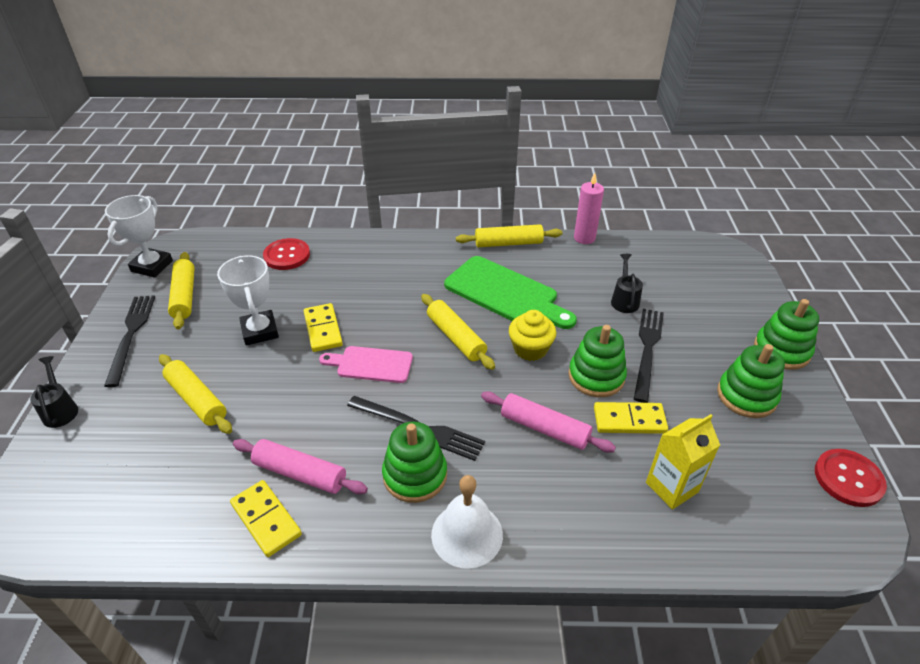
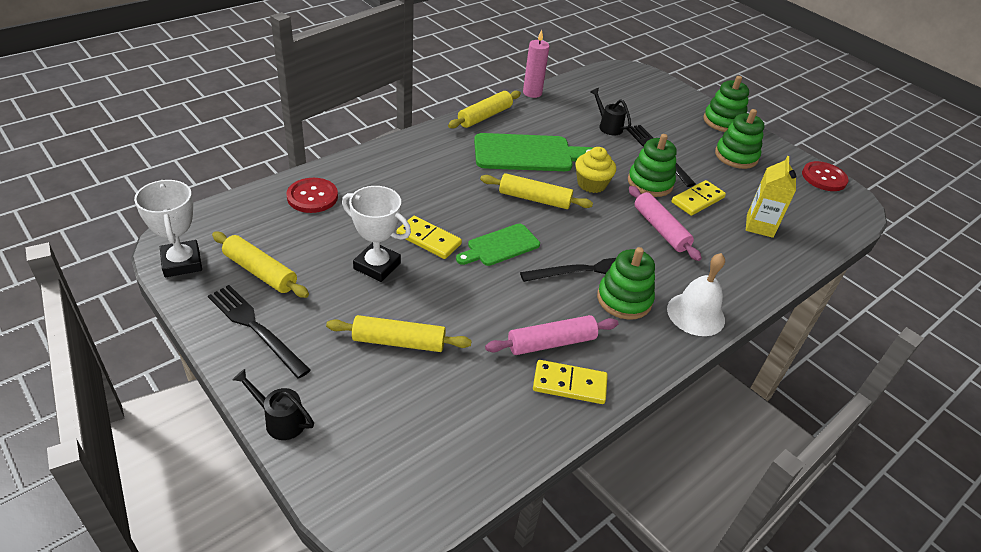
camera: 45 degrees left, 0 degrees up
(371, 364) = (500, 246): pink cutting board -> green cutting board
(544, 428) = (660, 229): pink rolling pin -> pink rolling pin turned 75 degrees clockwise

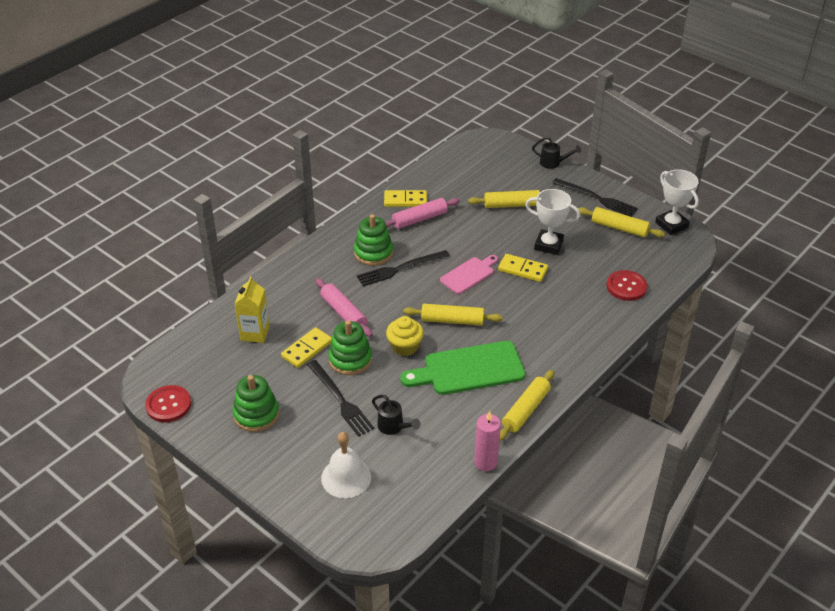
camera: 175 degrees right, 0 degrees up
(500, 246) = (469, 274): green cutting board -> pink cutting board
(695, 314) = (323, 252): white bell -> white bell (346, 477)
(723, 121) = (258, 468): green stacking toy -> none

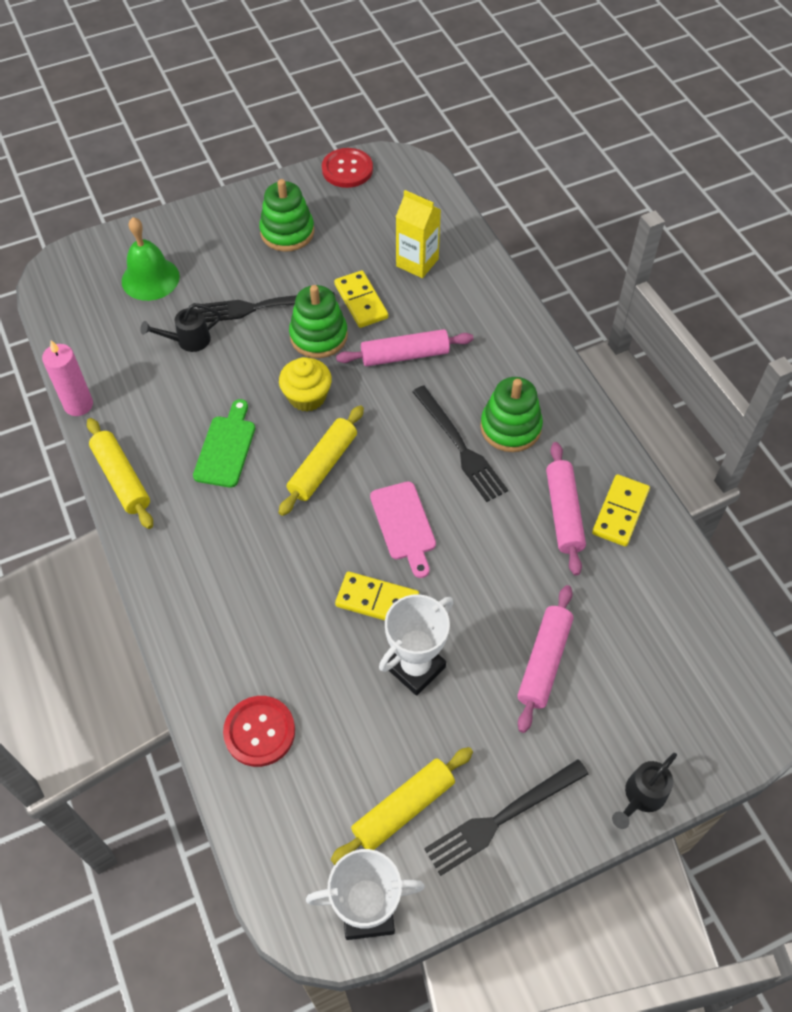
camera: 115 degrees right, 15 degrees up
(346, 477) = (150, 278): white bell -> green bell
(400, 269) = (460, 446): black fork -> black fork turned 150 degrees clockwise
(468, 369) = (226, 448): green cutting board -> green cutting board, size x0.60
(511, 205) = (544, 662): yellow rolling pin -> pink rolling pin
(522, 270) = (377, 600): yellow domino -> yellow domino turned 60 degrees clockwise

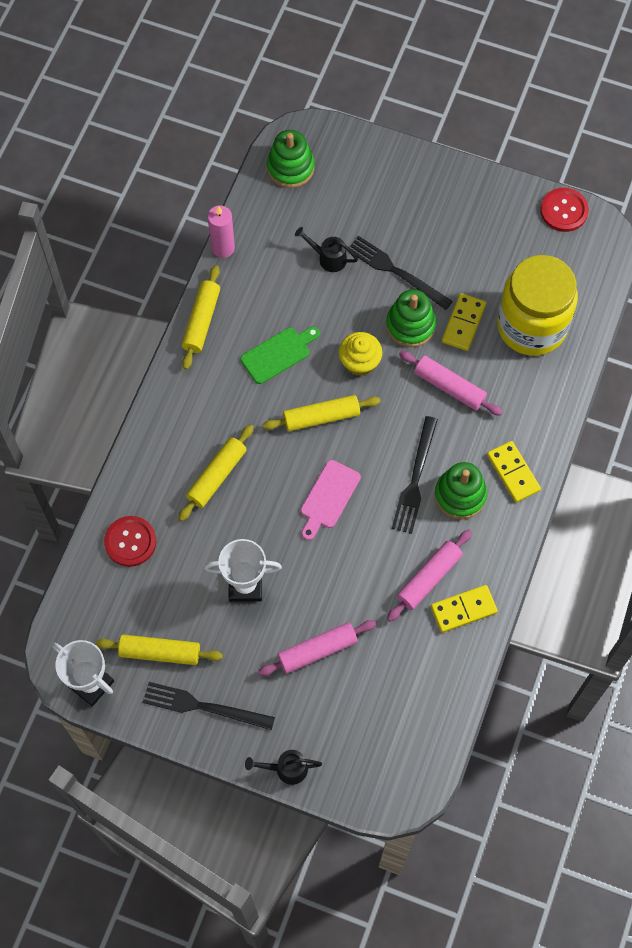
camera: 45 degrees right, 10 degrees up
(150, 278) = (349, 190): green bell -> none
(281, 596) = (217, 476): none -> yellow rolling pin
(287, 232) = (471, 228): green stacking toy -> green stacking toy (290, 167)
(377, 600) = (265, 528): yellow domino -> yellow domino (513, 472)
(417, 262) = (531, 326): yellow carton -> yellow jar

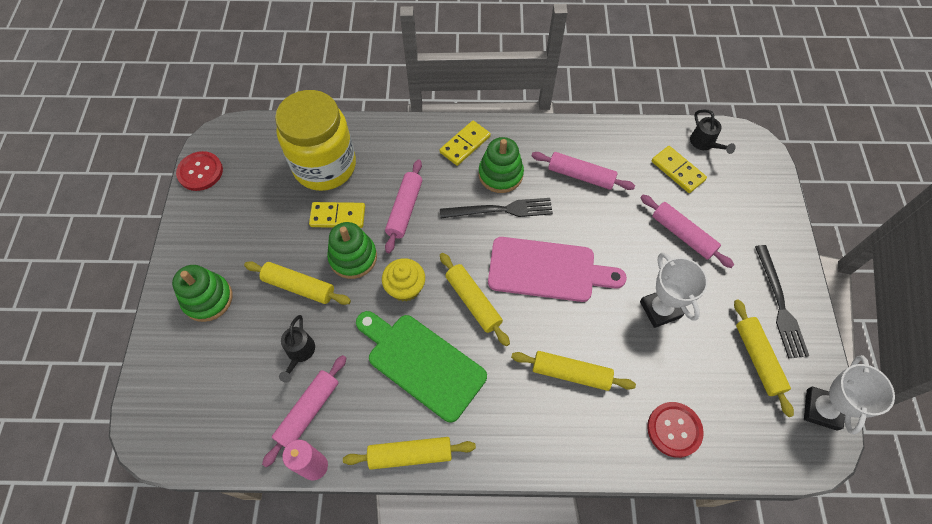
camera: 110 degrees left, 5 degrees down
(271, 253) = (308, 411): none -> pink rolling pin
(278, 354) = (422, 363): green cutting board -> green cutting board, size x1.67
(286, 769) = (786, 225): black watering can -> black watering can (704, 143)
(290, 167) = (195, 430): green stacking toy -> green stacking toy (208, 299)
(328, 497) = (547, 270): pink cutting board -> pink cutting board, size x1.67
(396, 272) = (299, 286): black fork -> yellow rolling pin
(463, 609) = (593, 146): yellow domino -> yellow domino (677, 171)

